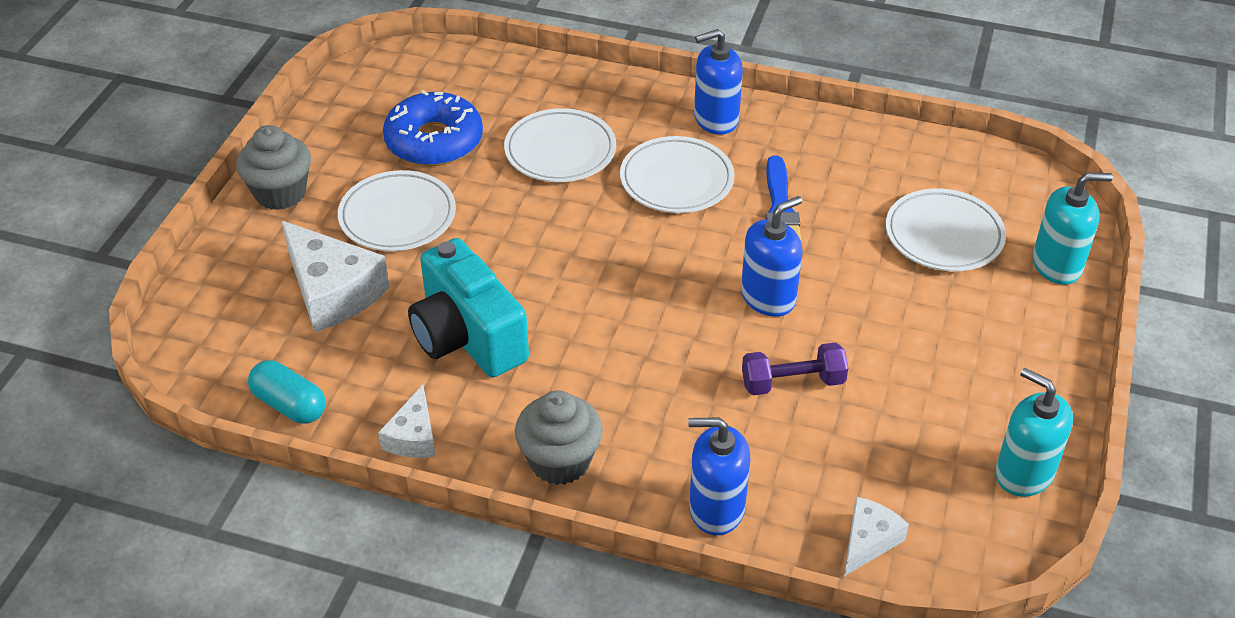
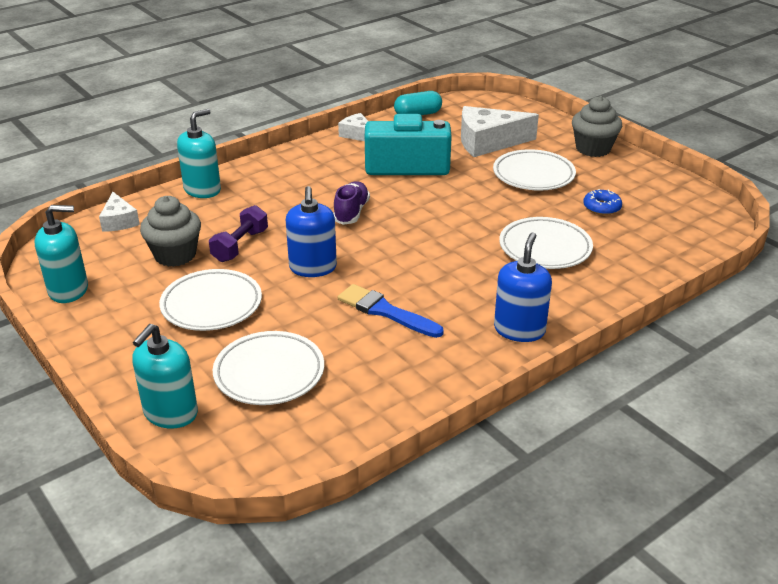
camera: 125 degrees right, 10 degrees down
(434, 141) = (601, 207): blue donut -> blue donut, size x0.49
(560, 461) = (291, 162): grey cupcake -> grey cupcake (175, 255)
(629, 328) = (351, 212): none -> purple shoe
(676, 180) = (464, 281): white plate -> white plate (211, 305)
(716, 509) = (202, 190): blue soap dispenser -> turquoise soap dispenser

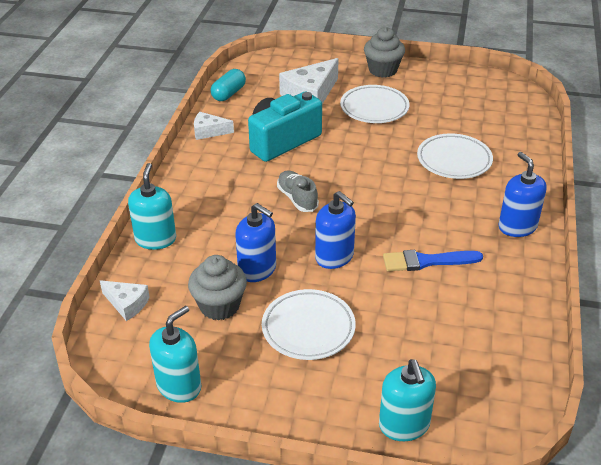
camera: 40 degrees left, 5 degrees up
(240, 245) = (257, 269): purple dumbbell -> blue soap dispenser
(269, 373) = (422, 352): white plate -> none
(351, 212) = (297, 198): purple shoe -> grey shoe
(601, 207) = (445, 113): blue donut -> none

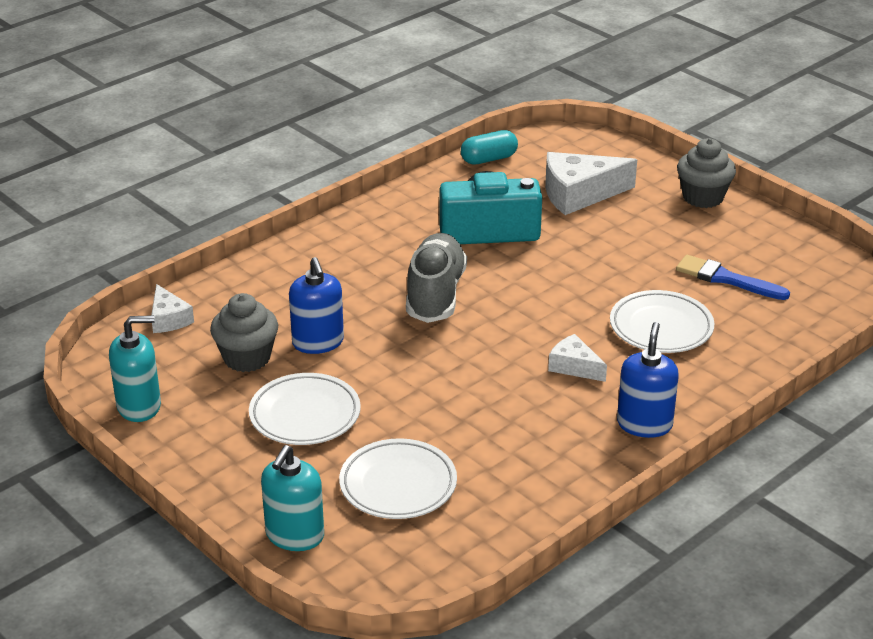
camera: 35 degrees right, 5 degrees down
(155, 239) = (255, 274): turquoise soap dispenser -> none
(209, 131) = (422, 191): white cheese -> white cheese (574, 366)
(297, 198) = (435, 294): grey shoe -> grey shoe, size x1.66
(334, 257) = (406, 365): blue soap dispenser -> none
(374, 108) = (637, 235): white plate -> white plate (398, 485)
(427, 261) = (497, 411): blue brush -> blue brush (726, 279)

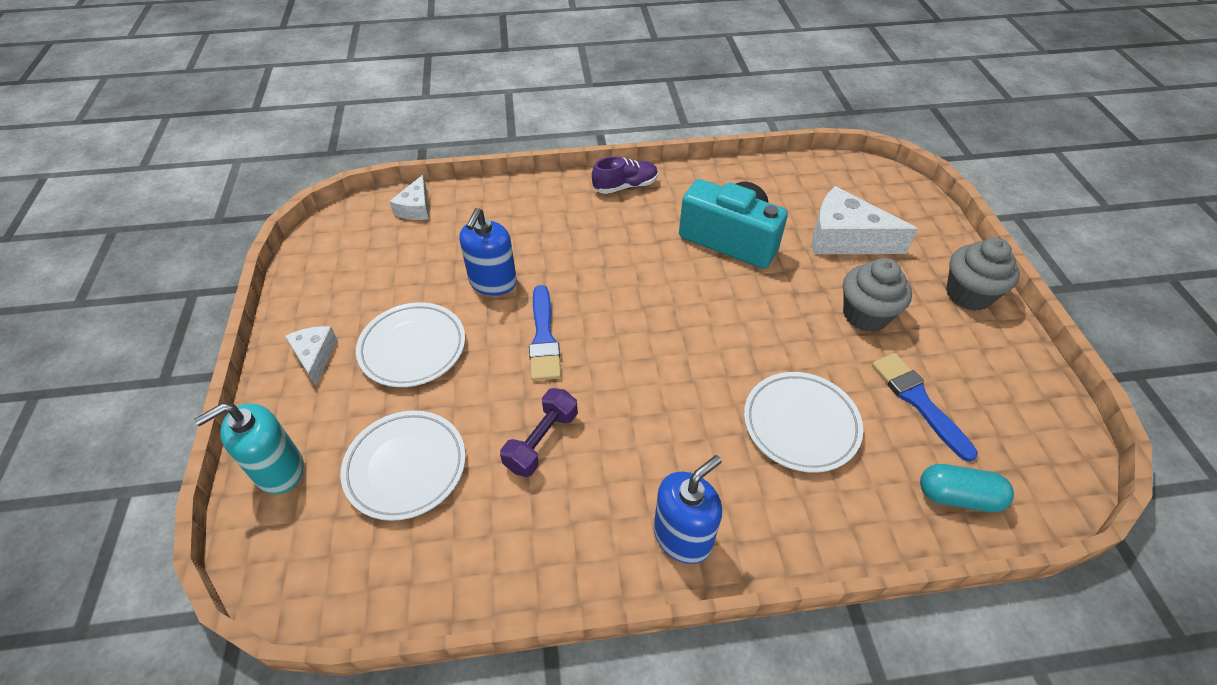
camera: 35 degrees right, 15 degrees up
(139, 406) = (316, 275): turquoise soap dispenser -> none
(247, 358) = (429, 270): grey cupcake -> grey cupcake (865, 315)
(352, 225) = (625, 186): none -> purple shoe
(410, 360) = (544, 338): none -> blue brush
(435, 294) = (627, 282): grey shoe -> none
(485, 421) = (541, 441): none -> purple dumbbell
(489, 159) = (793, 171): turquoise capsule -> turquoise capsule (958, 496)
(574, 366) = (676, 424): white cheese -> white cheese (315, 356)

